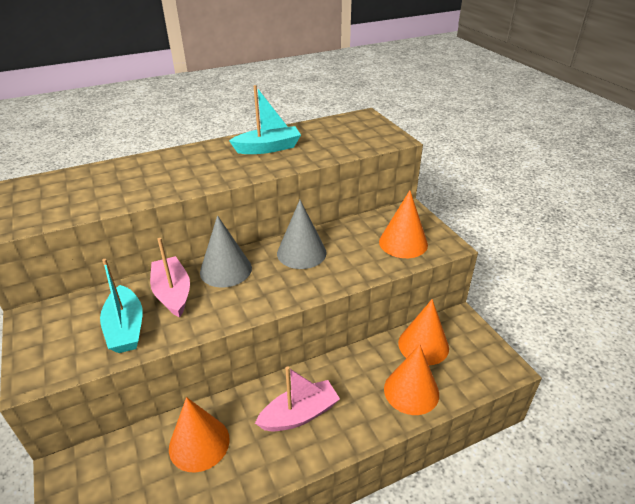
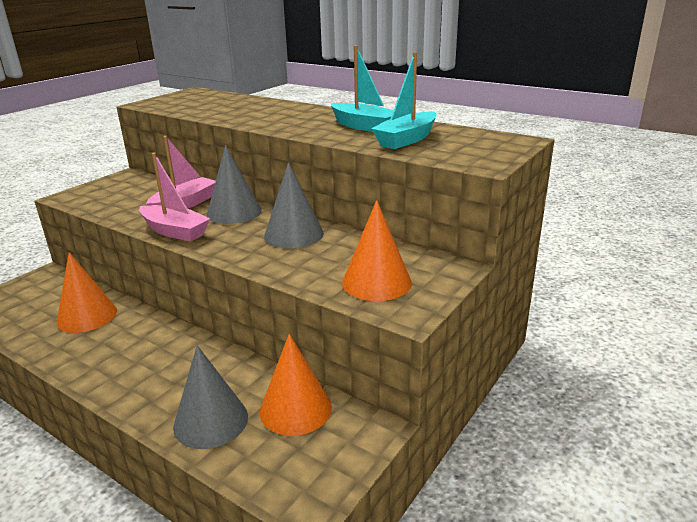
camera: 60 degrees right, 10 degrees down
(126, 328) = (131, 204): turquoise boat -> turquoise boat (406, 139)
(299, 414) = (140, 355): pink boat -> pink boat (174, 231)
(411, 391) = (211, 421): orange cone -> grey cone

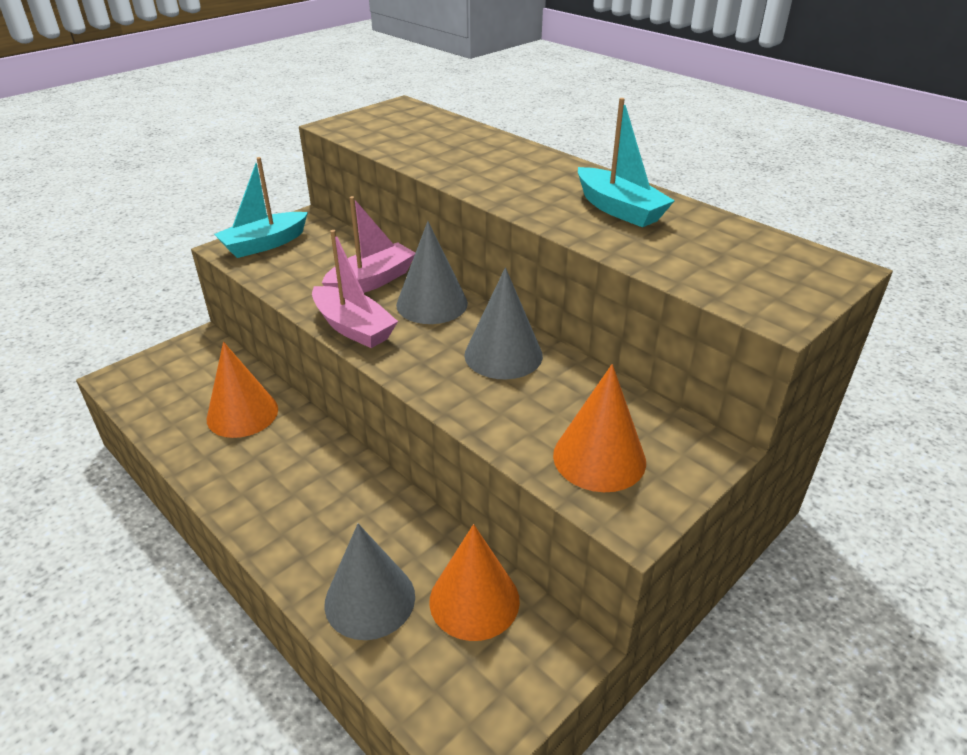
camera: 10 degrees right, 10 degrees up
(406, 139) = (674, 246): turquoise boat -> turquoise boat (264, 244)

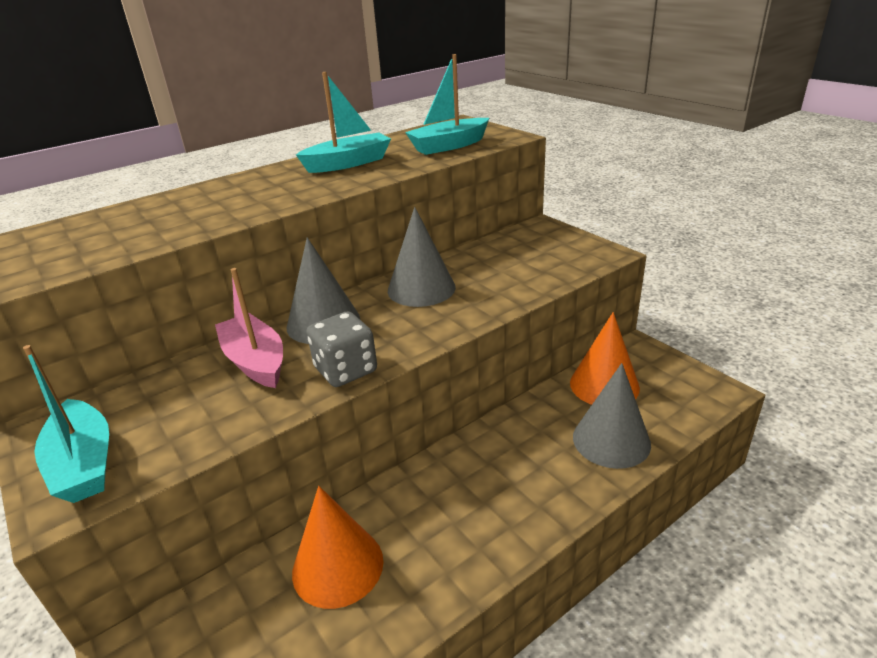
camera: 80 degrees left, 5 degrees down
(353, 328) = (346, 370): pink boat -> grey dice
(599, 458) = (549, 259): orange cone -> none
(710, 267) = (449, 146): none -> turquoise boat

